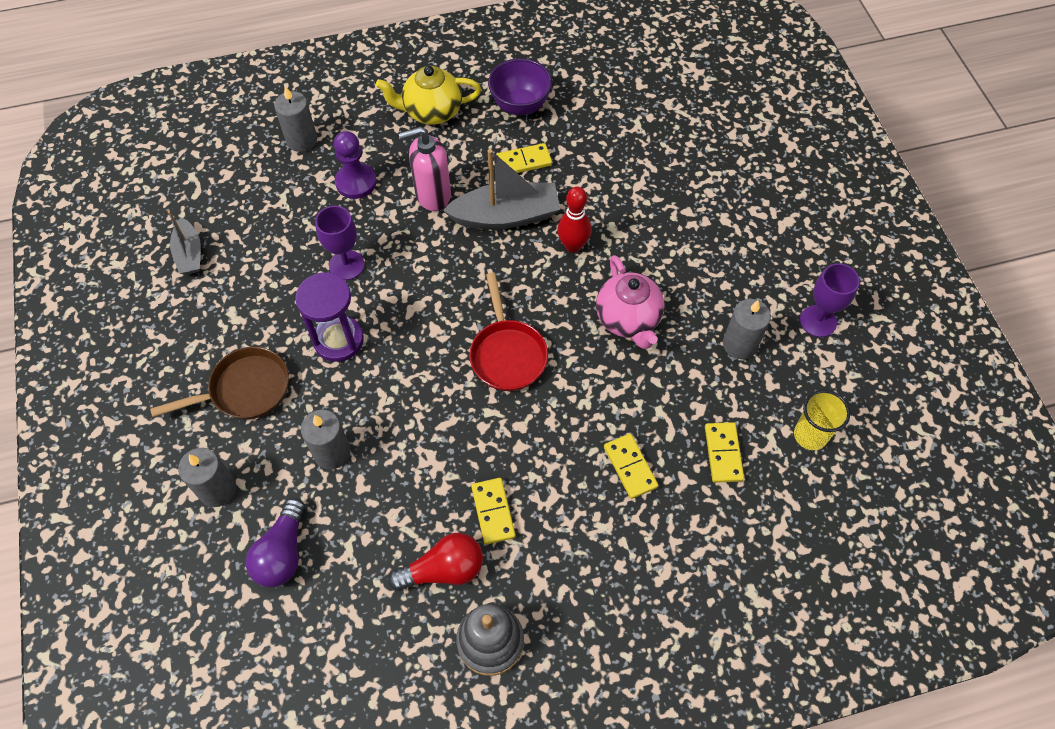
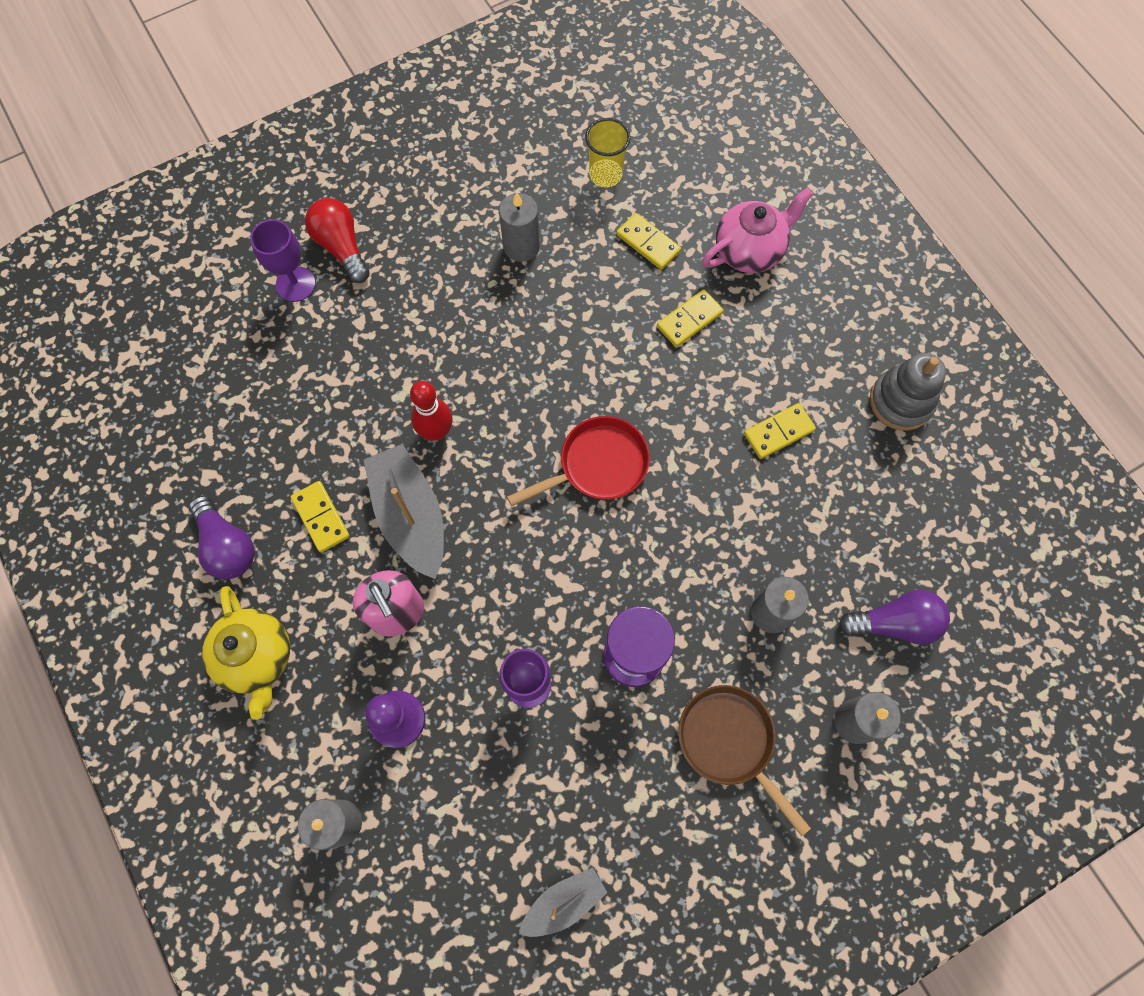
camera: 105 degrees left, 10 degrees up
(443, 570) = (852, 461): red light bulb -> red light bulb (342, 247)
(520, 105) = (227, 546): purple bowl -> purple light bulb
(628, 320) = (520, 354): pink teapot -> pink teapot (749, 251)
(723, 453) = (648, 243): yellow domino -> yellow domino turned 60 degrees clockwise
(818, 321) = (474, 182): purple goblet -> purple goblet (295, 284)

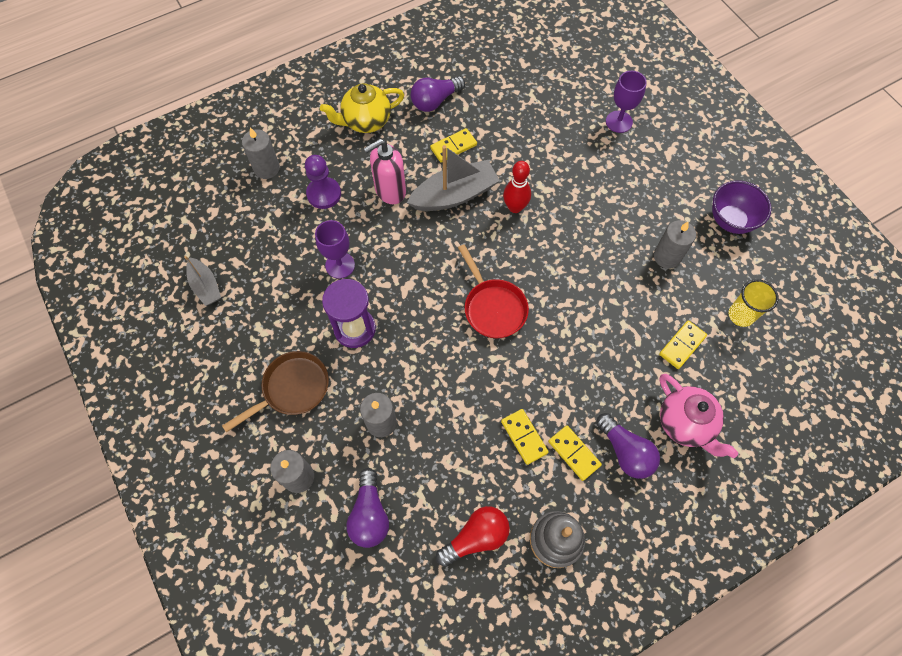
camera: 90 degrees right, 5 degrees down
(342, 247) = (651, 146): red light bulb -> red light bulb (476, 537)
(469, 167) = (730, 221): none -> purple bowl
(689, 320) = (616, 374): yellow domino -> yellow domino (574, 453)
(788, 318) = (625, 451): none -> purple light bulb

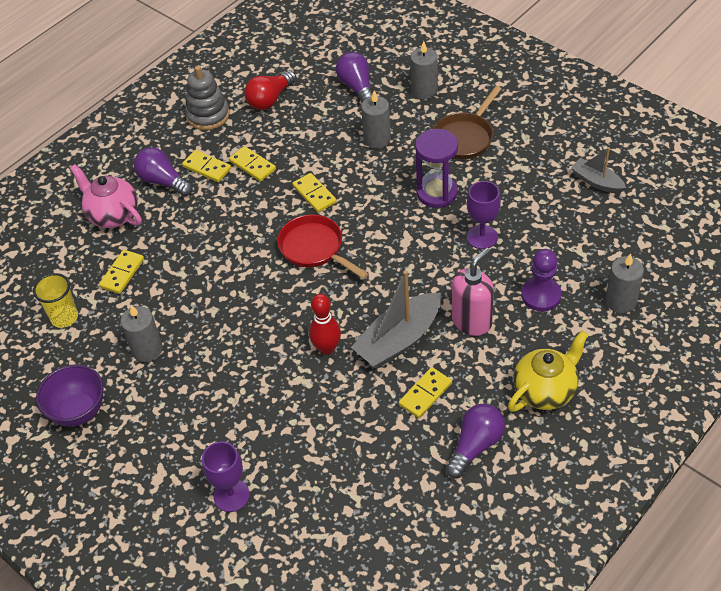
camera: 165 degrees right, 15 degrees down
(472, 372) = (314, 194): none -> yellow domino

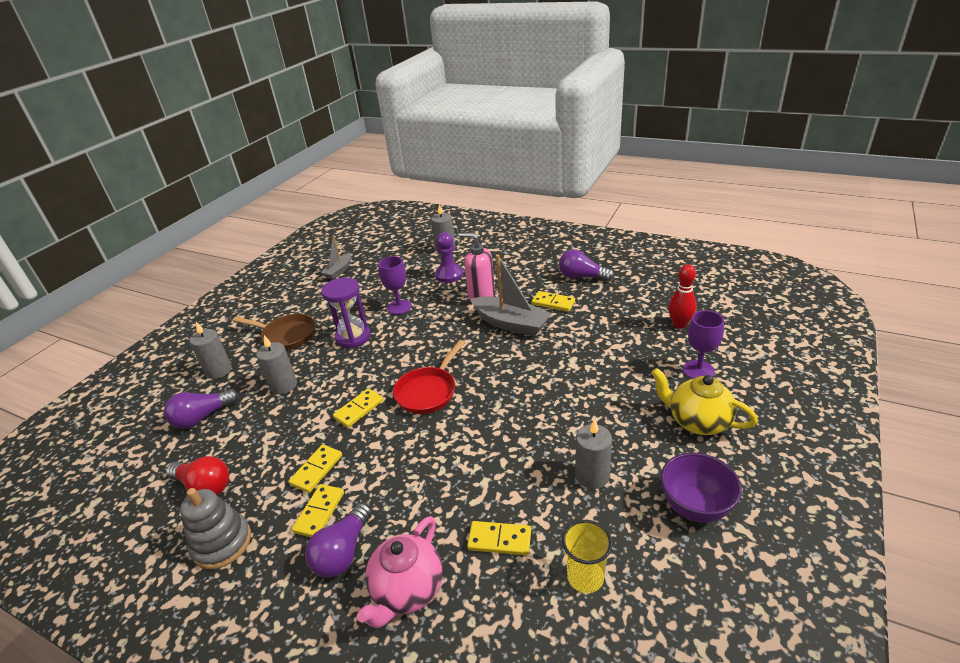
camera: 105 degrees left, 15 degrees down
(327, 348) = (535, 357): red bowling pin -> red bowling pin (679, 325)
(545, 390) = (526, 261): yellow teapot -> yellow teapot (697, 421)

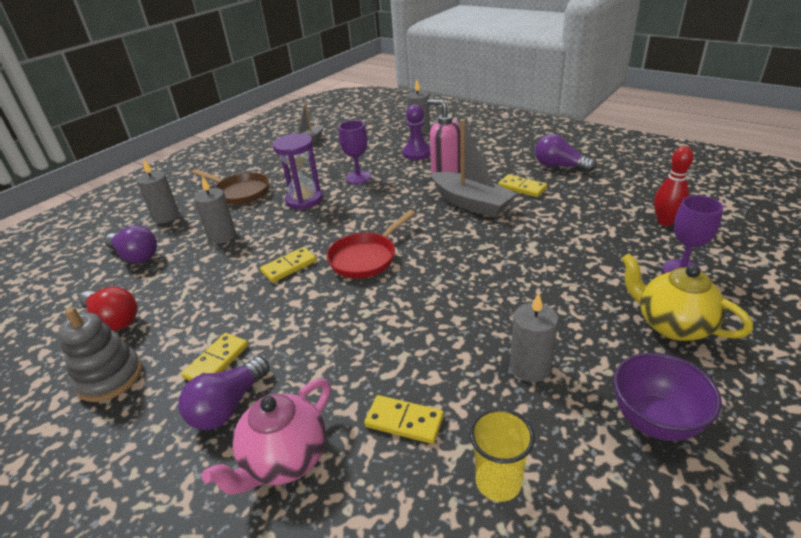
camera: 10 degrees right, 0 degrees up
(202, 417) = (136, 256): purple light bulb -> purple light bulb turned 120 degrees counterclockwise
(317, 470) = (228, 319): yellow domino -> none

